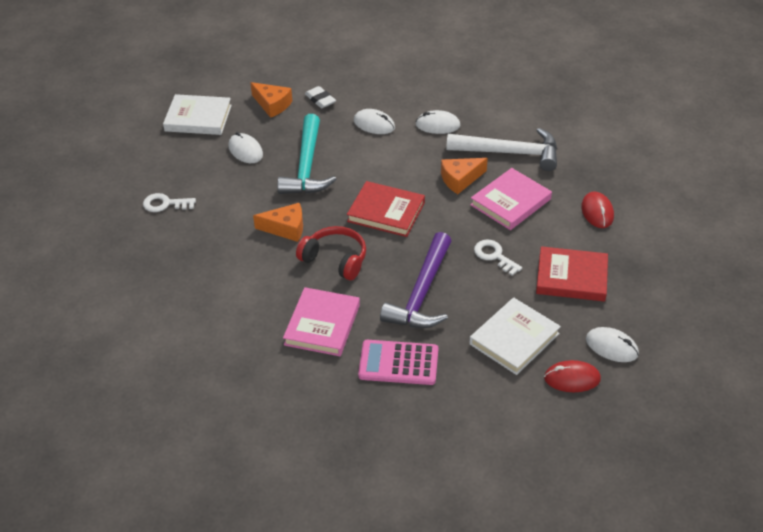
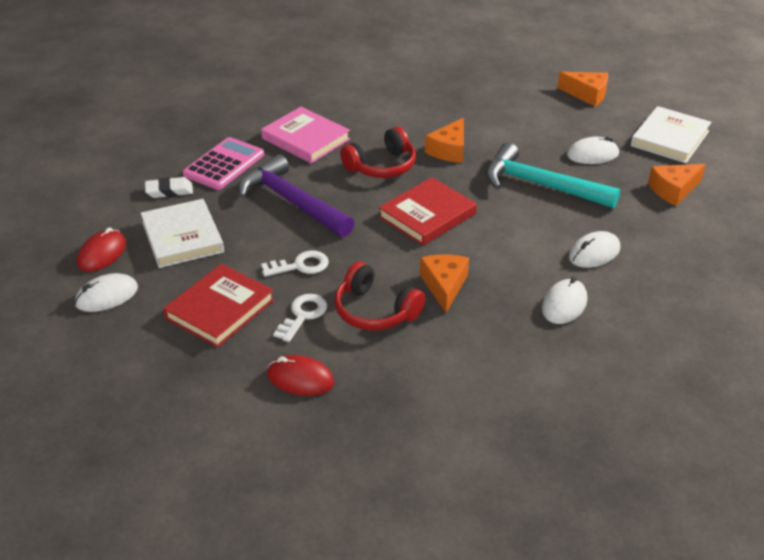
camera: 115 degrees right, 5 degrees down
(145, 174) = (587, 94): none -> orange cheese
(165, 204) = (533, 96): white key -> white key (303, 315)
(320, 100) = (668, 226): white eraser -> white eraser (169, 191)
(510, 153) = (467, 348): white hammer -> none
(510, 202) = (375, 311): pink book -> red headphones

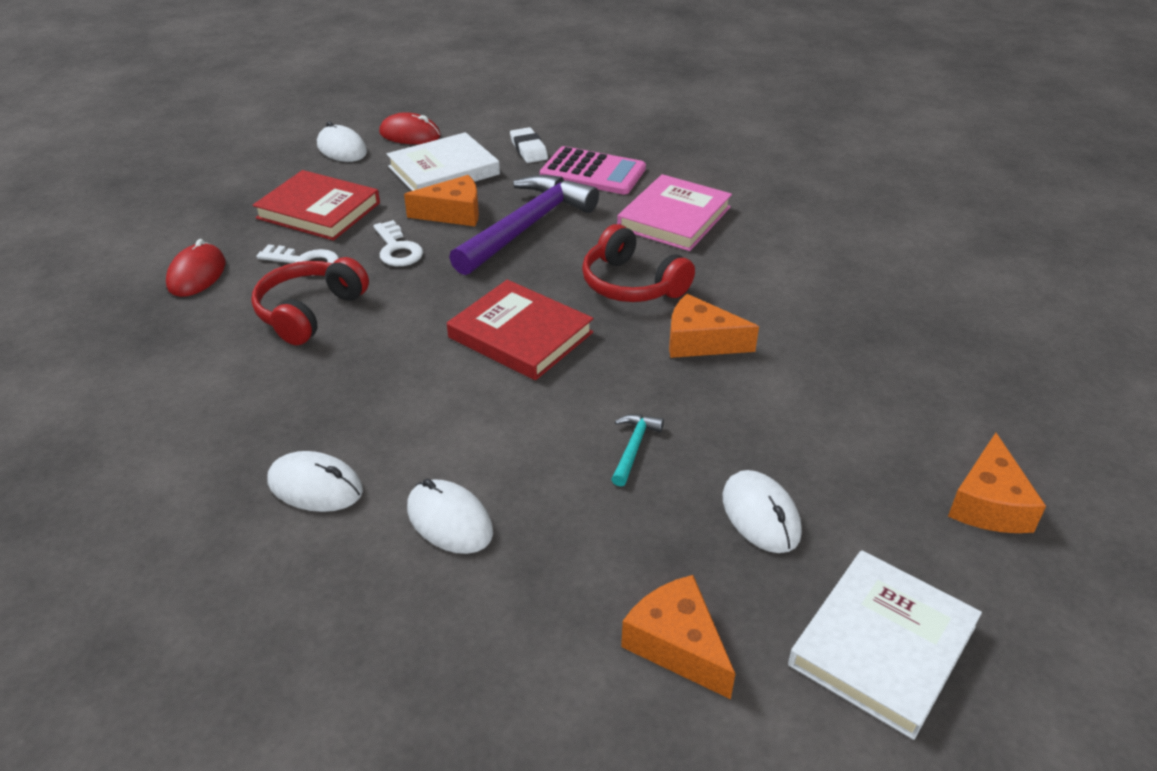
camera: 80 degrees right, 0 degrees up
(444, 286) = (360, 363): orange cheese -> orange cheese (453, 213)
(540, 185) = (633, 447): turquoise hammer -> turquoise hammer, size x0.41
(670, 138) = (882, 646): white book -> white book turned 75 degrees counterclockwise

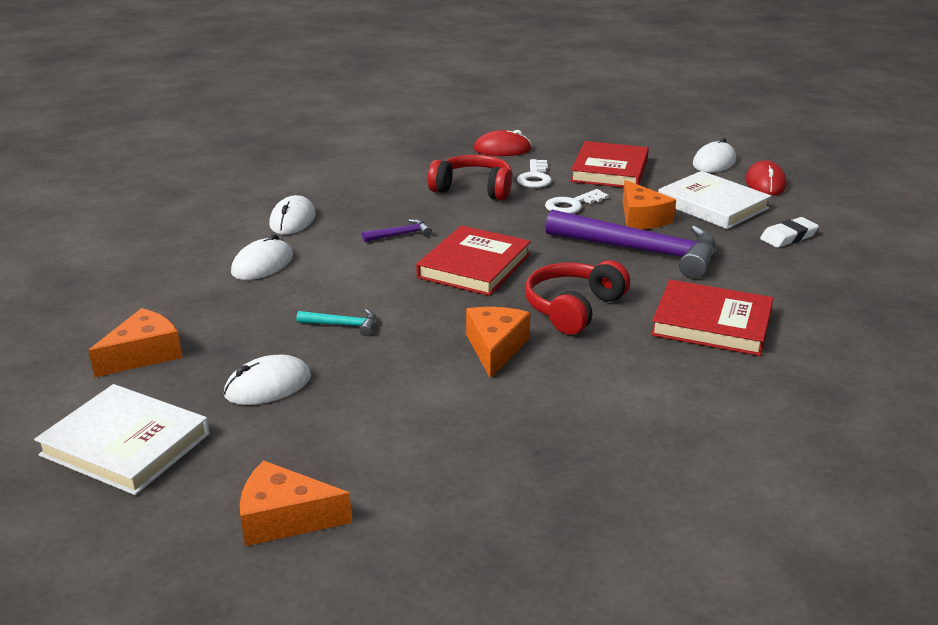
camera: 80 degrees right, 10 degrees down
(414, 384) = (400, 235): none -> purple hammer
(593, 172) = (771, 273): pink calculator -> none
(674, 218) = (711, 323): pink book -> red book

